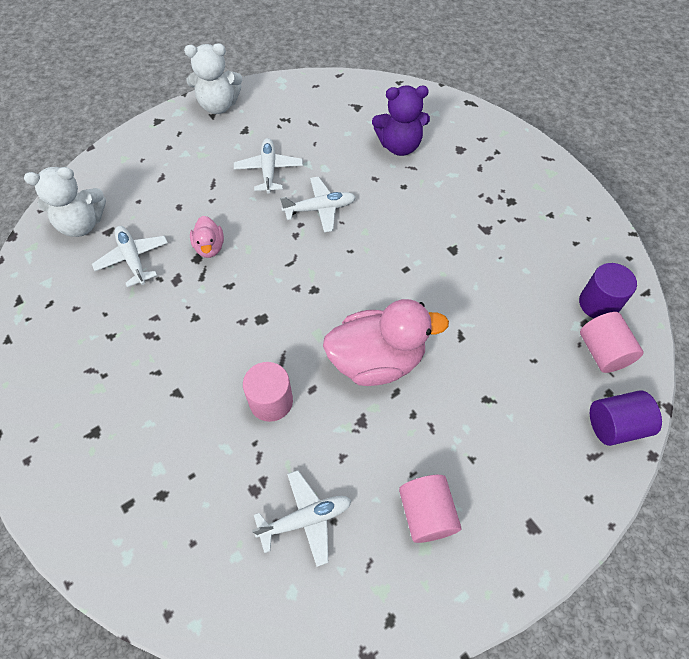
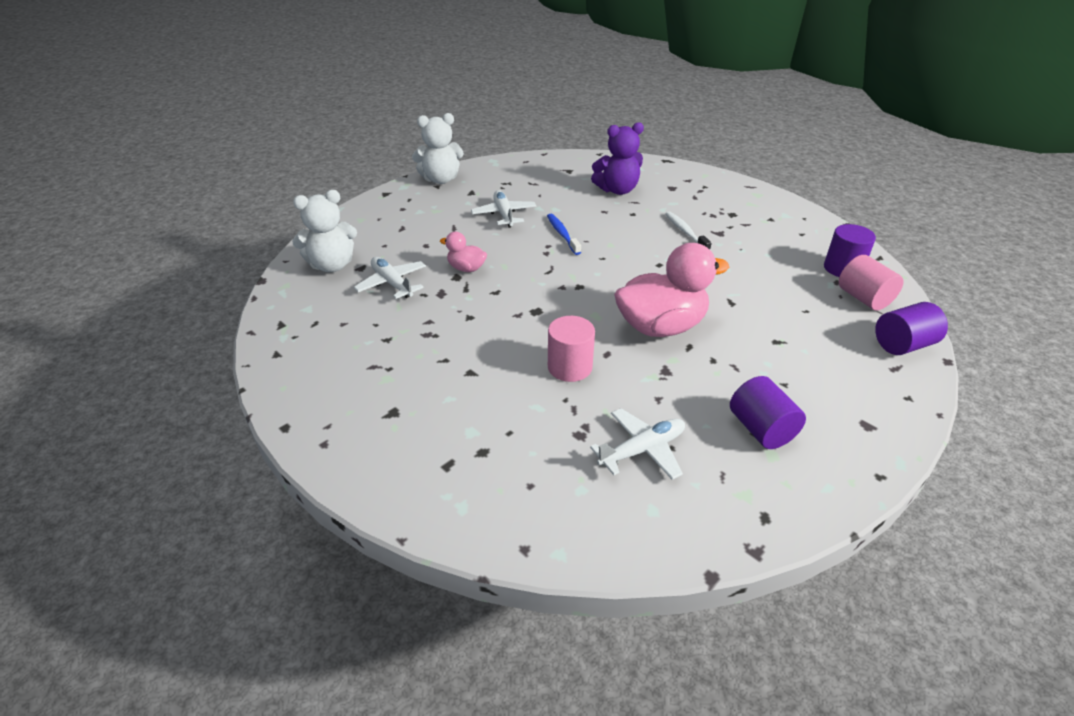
camera: 10 degrees left, 20 degrees down
(209, 247) = (466, 268): pink duck -> pink duck turned 135 degrees clockwise
(320, 209) = (562, 234): white plane -> blue toothbrush
(426, 514) = (761, 429): pink cylinder -> purple cylinder
(450, 222) = (685, 232): none -> white toothbrush

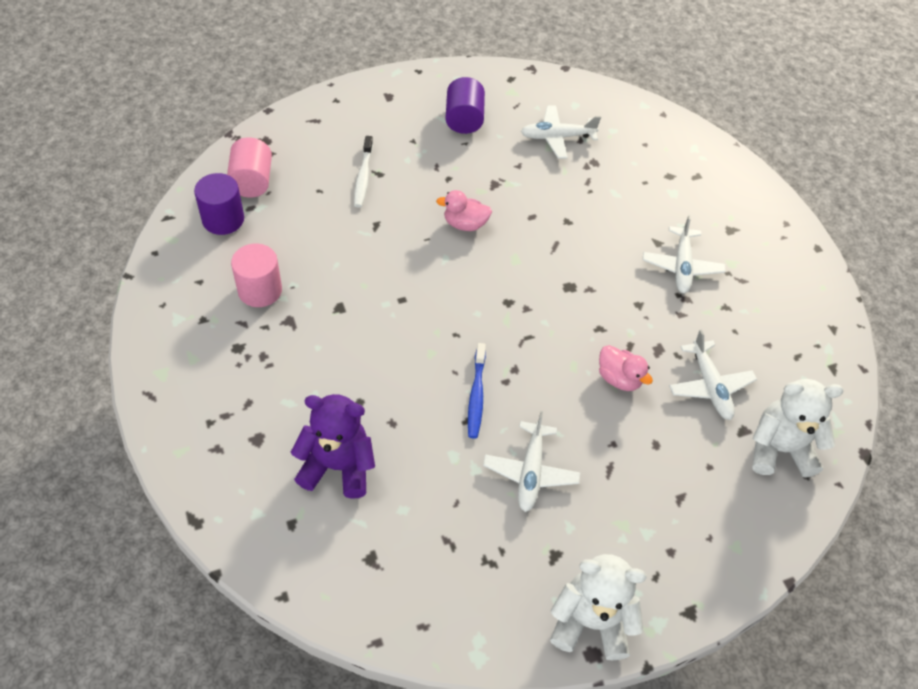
camera: 160 degrees left, 15 degrees up
(439, 358) = (681, 266): none -> white plane
(569, 367) = (571, 216): pink cylinder -> pink cylinder (260, 290)
(661, 327) = (465, 224): pink duck -> pink duck, size x0.49
(685, 232) = (326, 339): white toothbrush -> white toothbrush (363, 177)
(903, 345) = (282, 133): purple cylinder -> none

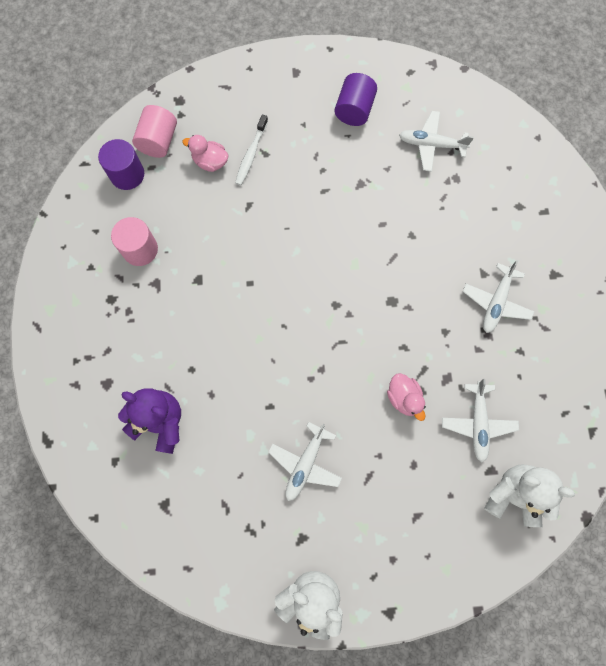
camera: 20 degrees right, 20 degrees up
(465, 224) = (322, 220): pink duck -> pink duck (210, 162)
(476, 396) = (283, 386): blue toothbrush -> none

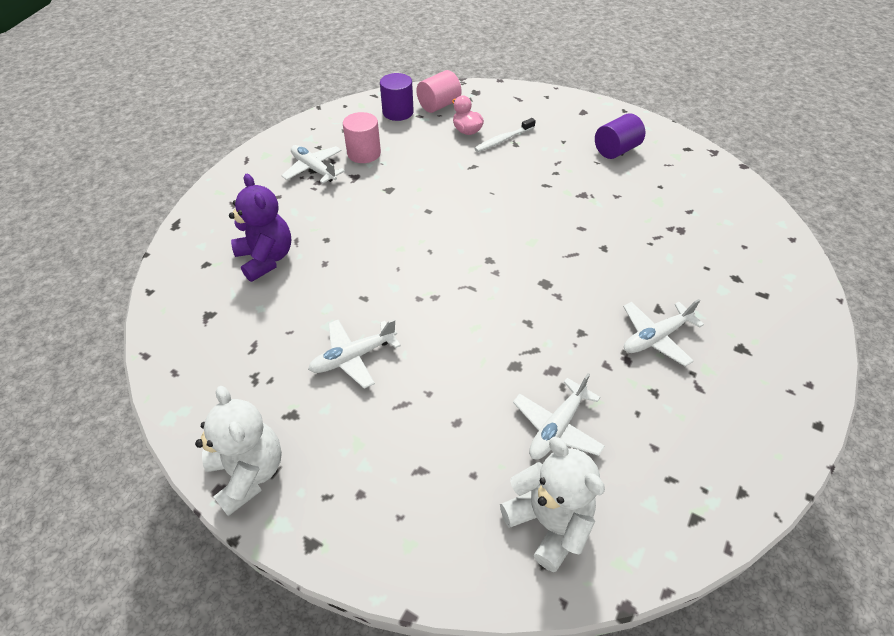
camera: 35 degrees right, 25 degrees down
(404, 398) = (494, 361): pink duck -> none
(431, 144) = (672, 198): white plane -> white plane (314, 169)

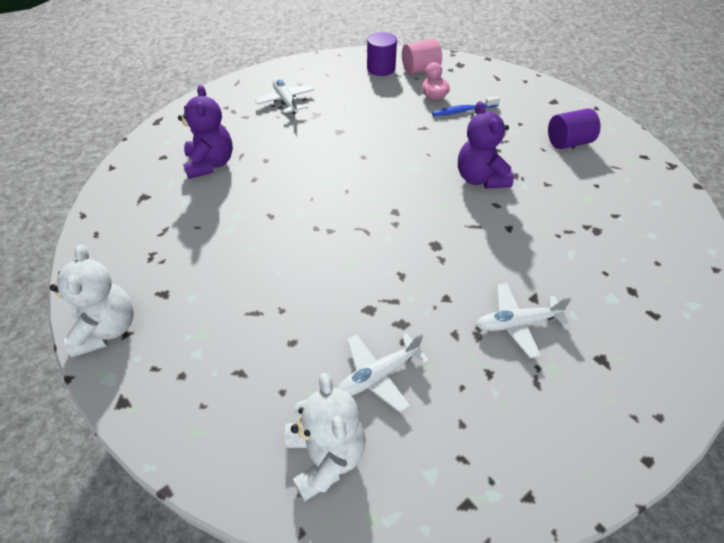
camera: 20 degrees right, 0 degrees up
(353, 357) = (235, 262): white plane -> none
(364, 153) = (334, 97): pink cylinder -> none
(503, 140) = (463, 111): white toothbrush -> blue toothbrush
(554, 205) = (480, 178): none -> purple teddy bear

